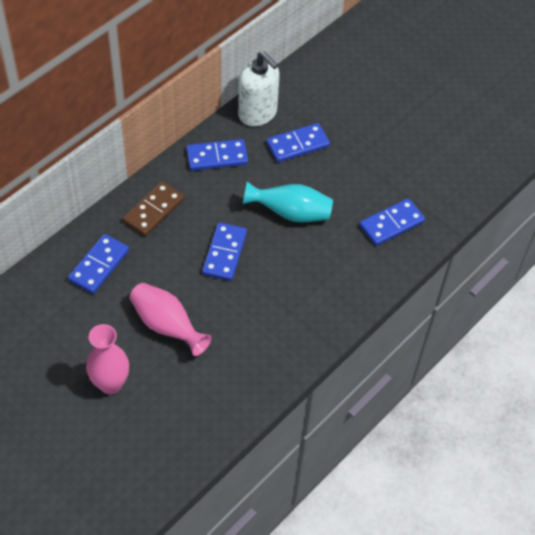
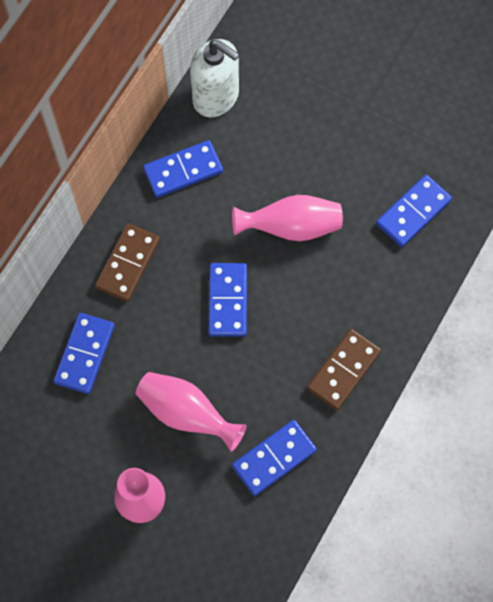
camera: 10 degrees left, 15 degrees up
(290, 213) = (291, 227): turquoise vase -> pink vase
(297, 145) = (275, 130): blue domino -> blue domino (274, 458)
(303, 323) = (343, 370): none -> brown domino

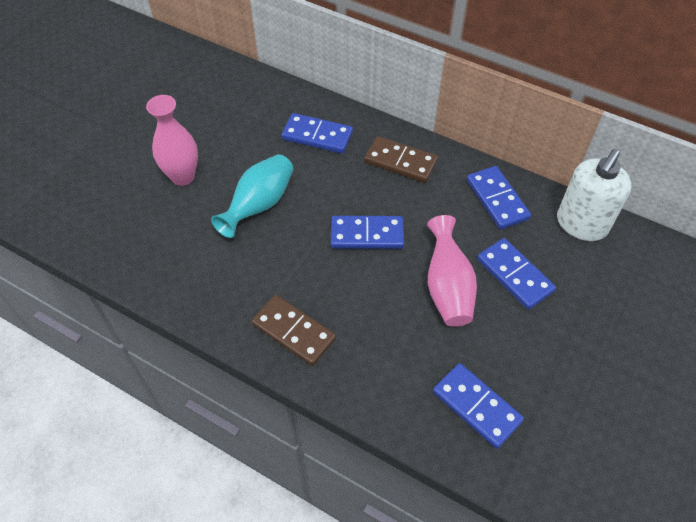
camera: 90 degrees right, 15 degrees down
(186, 413) = (259, 205): pink vase -> turquoise vase
(274, 458) = (210, 271): blue domino -> blue domino (514, 275)

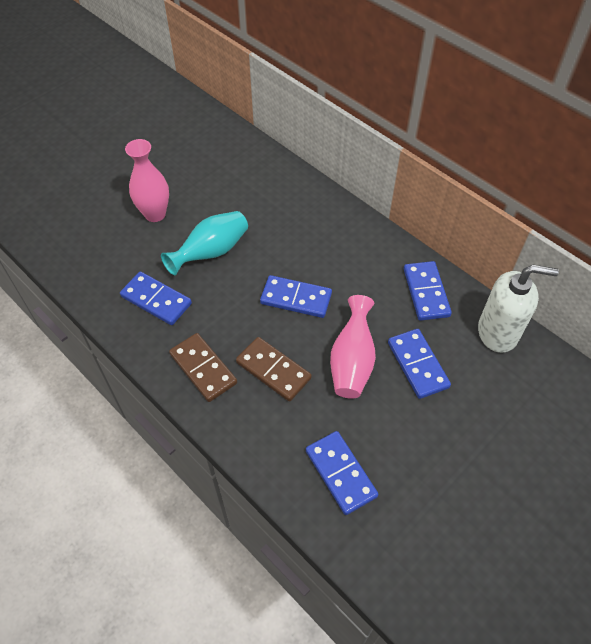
camera: 15 degrees right, 0 degrees up
(317, 136) = (282, 202): blue domino -> blue domino (156, 300)
(400, 161) = (349, 240): brown domino -> brown domino (273, 370)
(581, 224) = (498, 332): white soap dispenser -> white soap dispenser turned 135 degrees counterclockwise

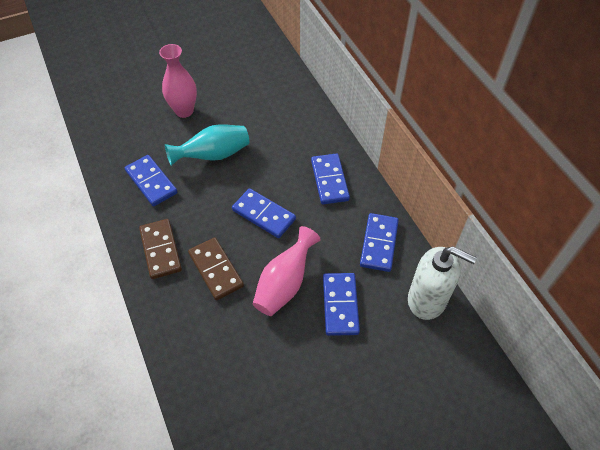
camera: 20 degrees right, 0 degrees up
(341, 473) = (229, 376): blue domino -> blue domino (330, 180)

